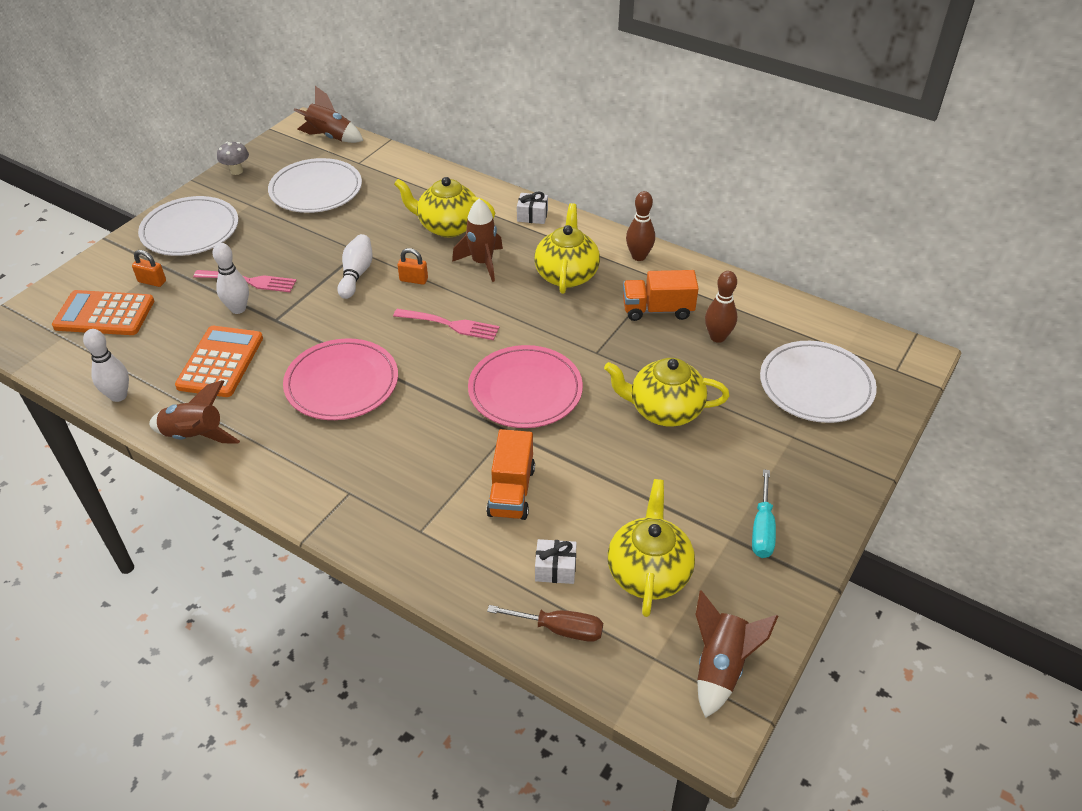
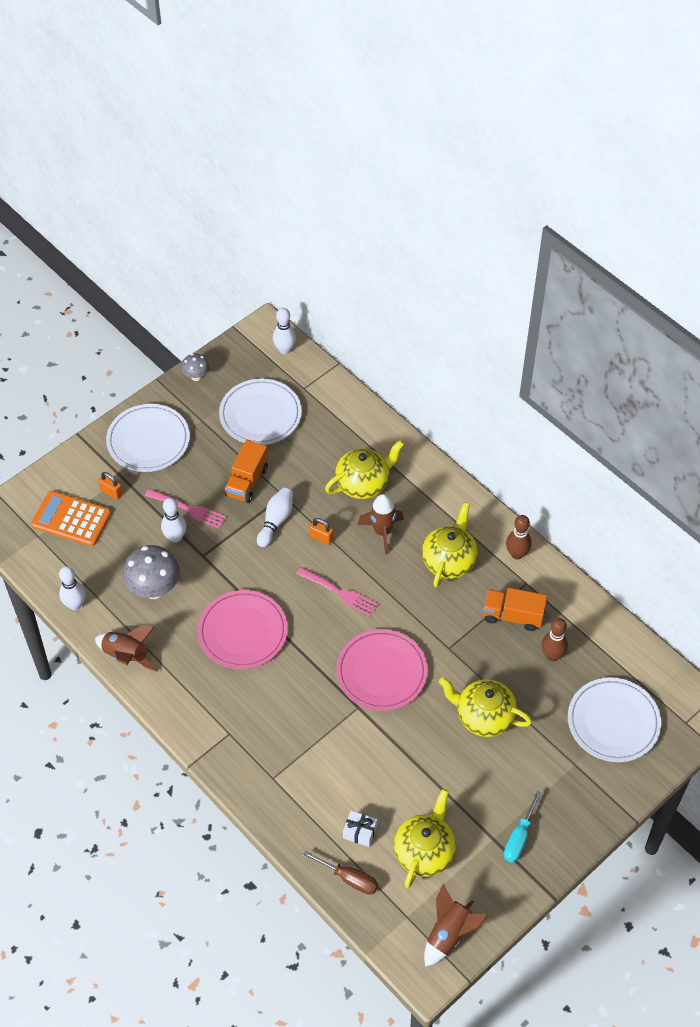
camera: 15 degrees right, 10 degrees up
(220, 362) = (154, 589): orange calculator -> grey mushroom
(330, 137) = (285, 349): brown rocket -> white bowling pin
(447, 226) = (363, 483): yellow teapot -> yellow teapot turned 120 degrees clockwise
(511, 491) = (346, 761): orange truck -> orange truck (247, 481)
(532, 216) = (439, 487): white gift -> none

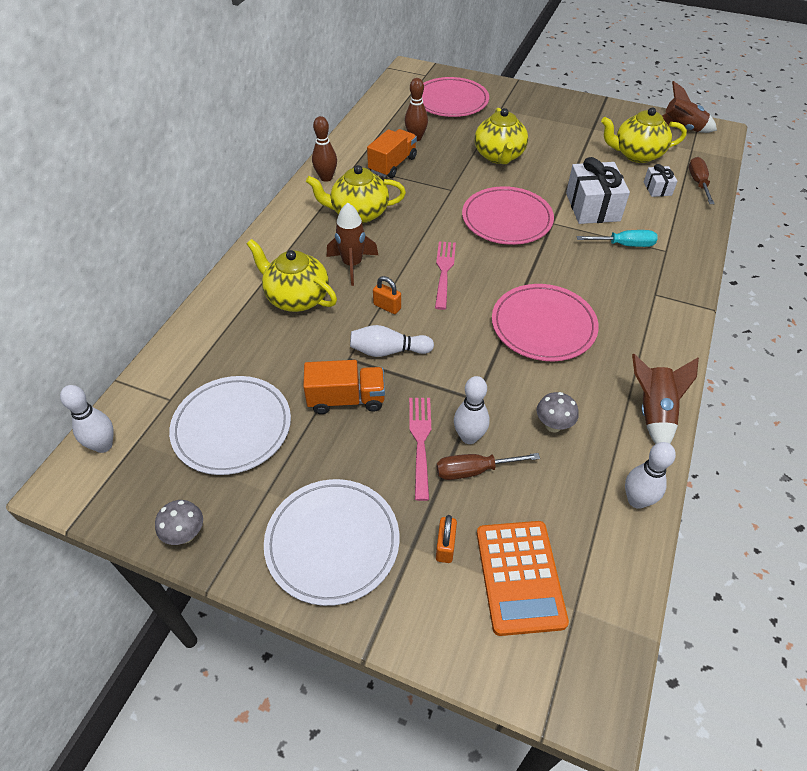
camera: 115 degrees left, 5 degrees down
(150, 529) = (474, 470): none -> brown screwdriver
(154, 589) = (553, 425): grey mushroom -> grey mushroom, size x0.54
(321, 537) = (387, 306): orange padlock -> orange padlock turned 60 degrees counterclockwise
(362, 754) = (592, 207): none -> white gift
(513, 616) = (392, 165): orange truck -> orange truck turned 135 degrees counterclockwise
(519, 837) = (580, 118): turquoise screwdriver -> turquoise screwdriver (624, 245)
(613, 722) = (451, 101): white plate -> pink plate

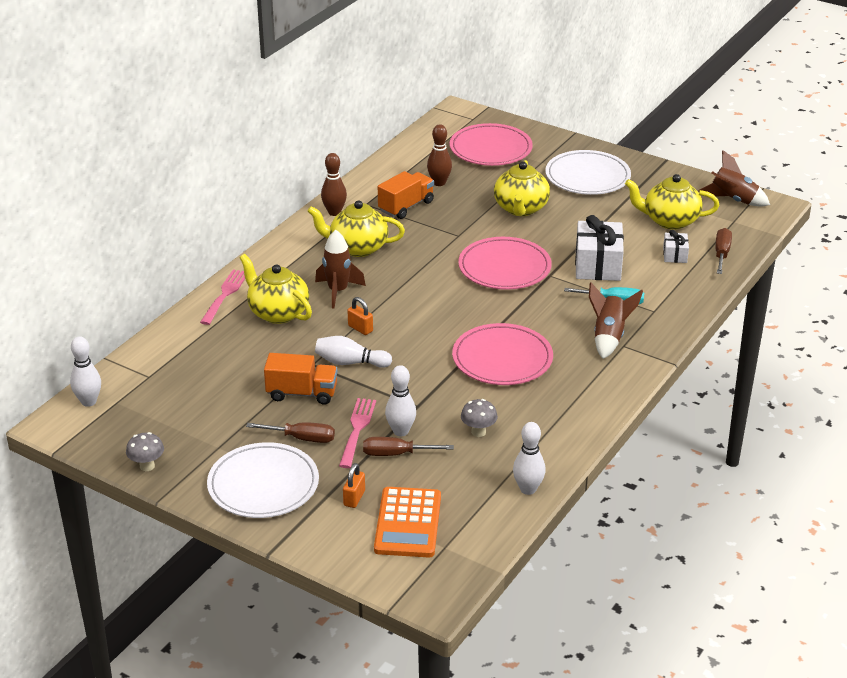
camera: 10 degrees right, 15 degrees down
(232, 427) = (198, 402): white plate -> white plate (587, 177)
(361, 463) = (301, 438): none -> brown screwdriver
(444, 272) = (424, 306): pink fork -> pink fork (225, 295)
(653, 412) = (574, 433): brown rocket -> brown rocket (609, 337)

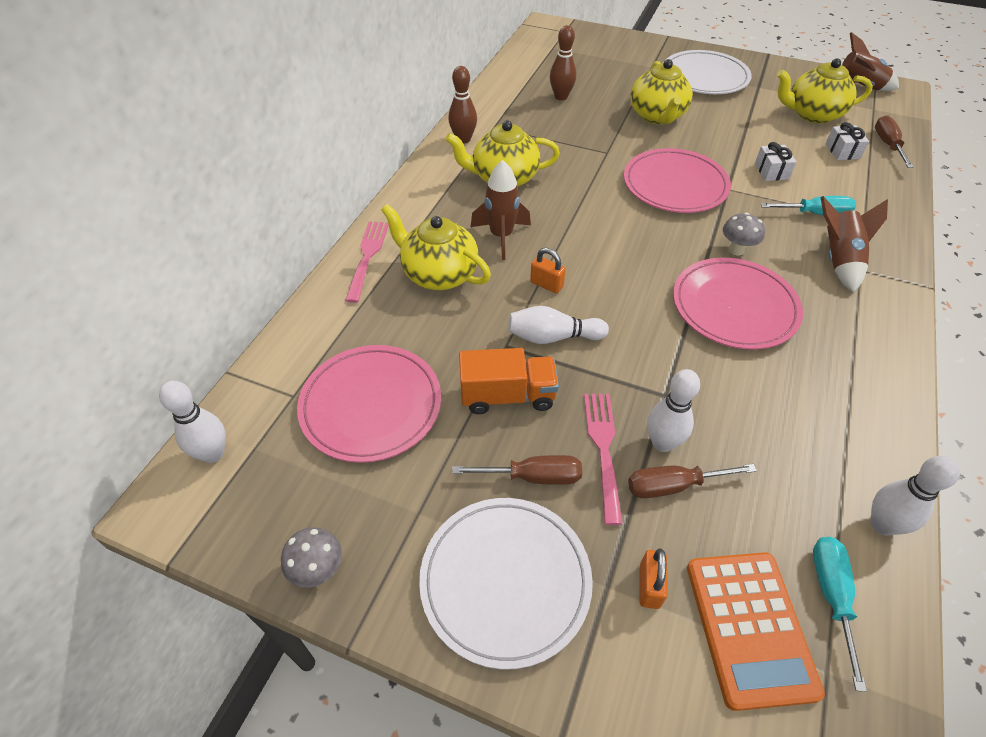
camera: 10 degrees left, 15 degrees up
(406, 206) = (537, 125): orange truck -> none
(469, 517) = (831, 596): none -> turquoise screwdriver
(478, 432) = (763, 428): grey mushroom -> grey mushroom (736, 250)
(490, 149) = (596, 58): pink plate -> pink plate (371, 405)
(597, 265) = (771, 171): white gift -> white gift, size x0.51

